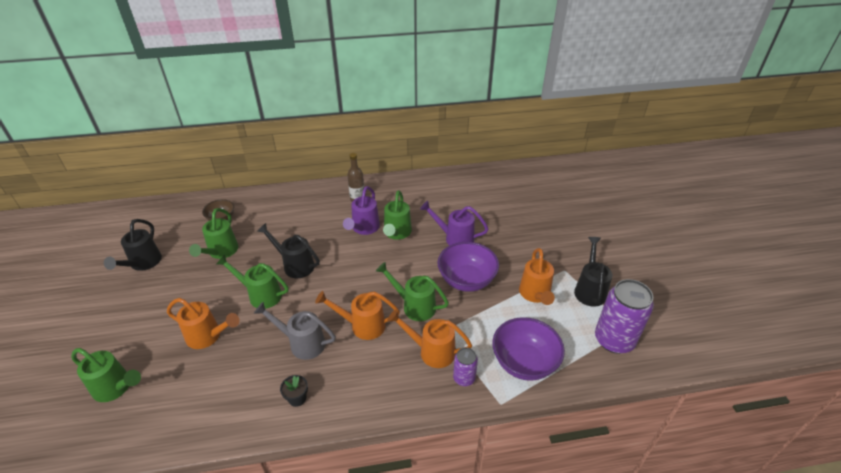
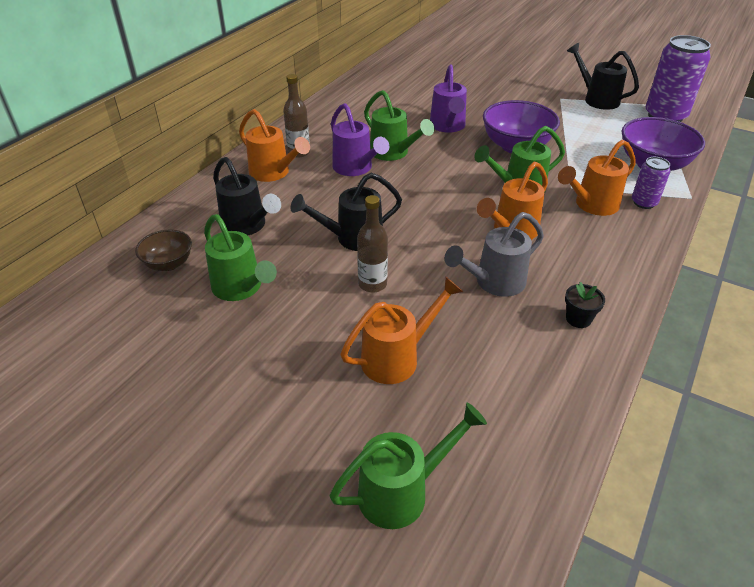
camera: 50 degrees left, 0 degrees up
(143, 263) = (153, 375): black watering can -> black watering can (247, 226)
(261, 295) = (372, 284): green watering can -> brown bottle
(455, 238) = (448, 126): purple watering can -> purple watering can turned 60 degrees counterclockwise
(535, 294) = (575, 123): orange watering can -> orange watering can (273, 173)

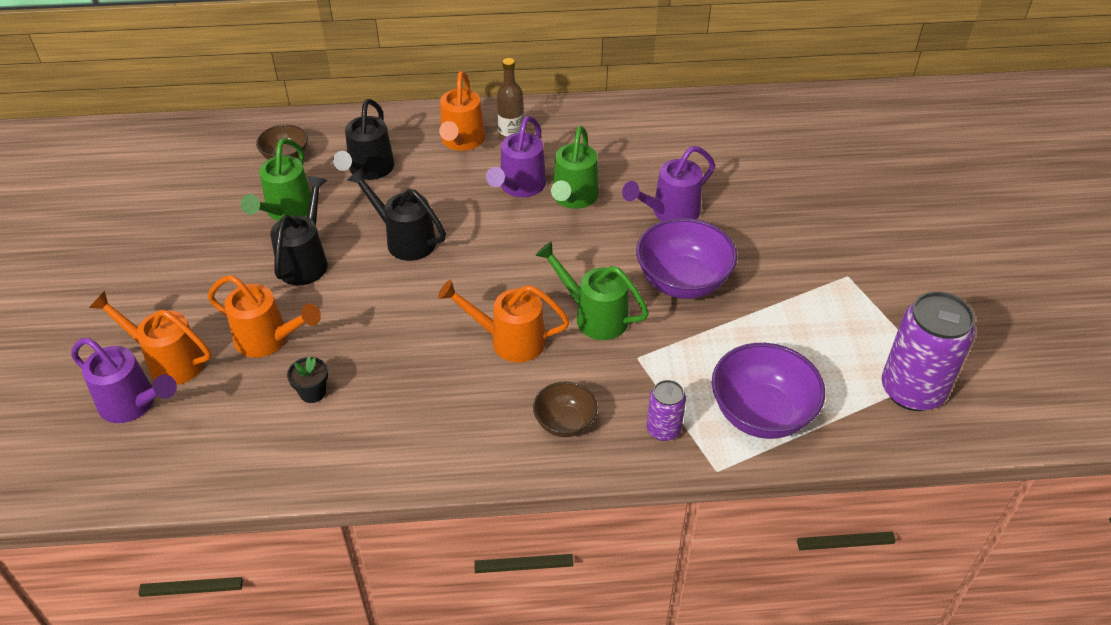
camera: 55 degrees right, 5 degrees up
(372, 284) = (350, 282): brown bottle -> none
(402, 492) = (133, 404): green watering can -> purple watering can
(494, 282) = (414, 360): grey watering can -> none
(578, 319) = (404, 439): black flower pot -> black flower pot (312, 392)
(592, 205) = (616, 386): orange watering can -> orange watering can (168, 361)
(597, 99) = (885, 310): black watering can -> black watering can (305, 261)
(612, 238) = (565, 423): none -> brown bowl

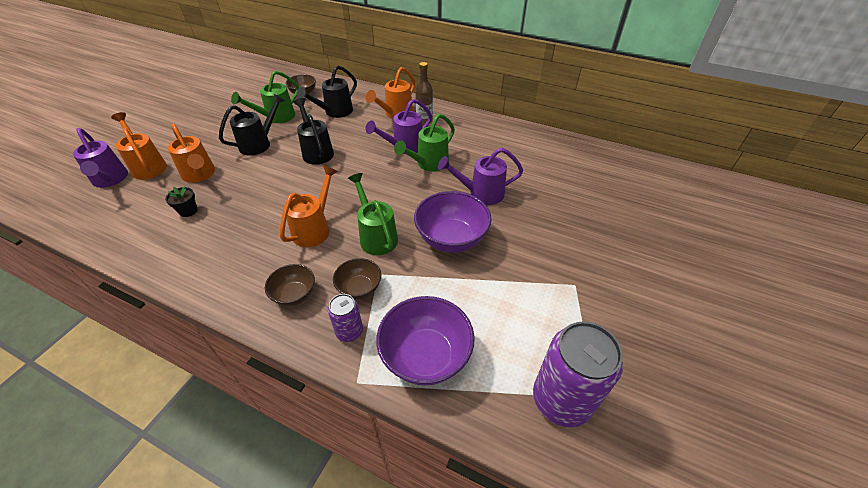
camera: 30 degrees right, 0 degrees up
(509, 340) = (314, 229): orange watering can -> orange watering can turned 75 degrees clockwise
(631, 382) = (359, 288): none -> brown bowl

